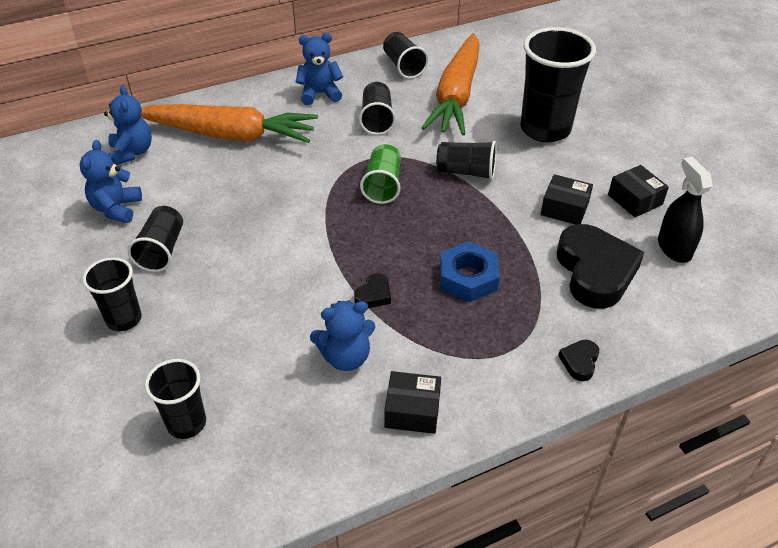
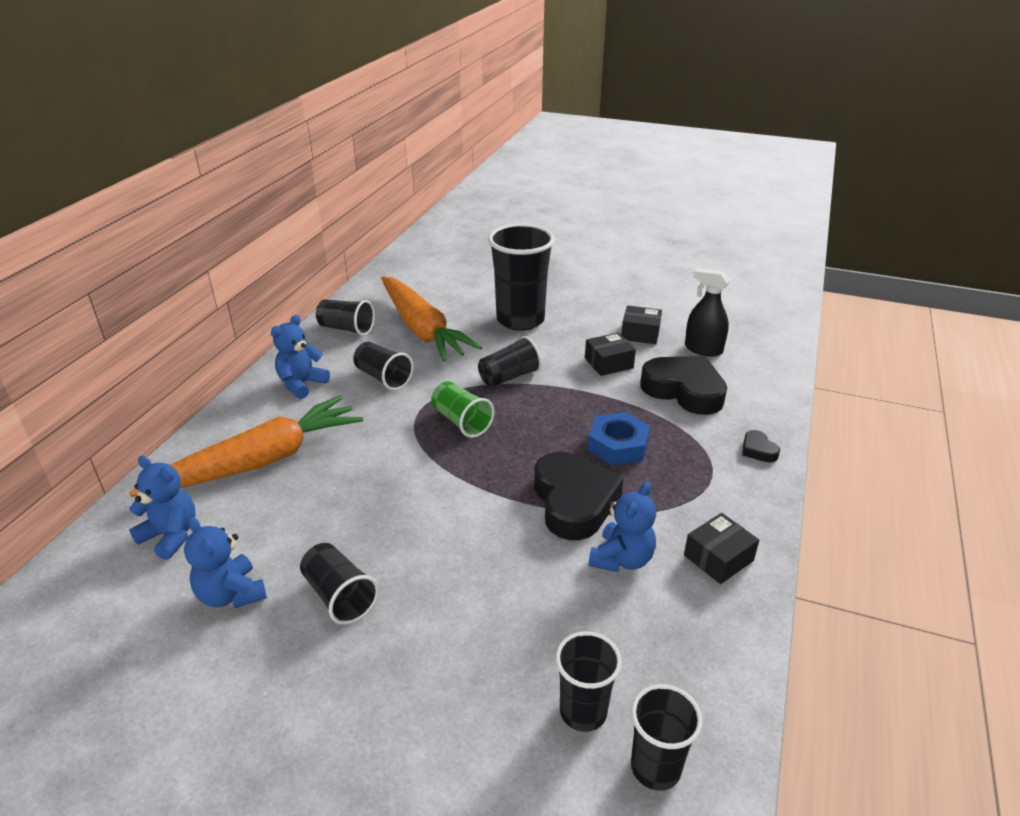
camera: 45 degrees left, 10 degrees down
(124, 319) = (392, 680): black cup -> black cup (655, 767)
(374, 295) = (573, 501): black heart -> black heart, size x2.33

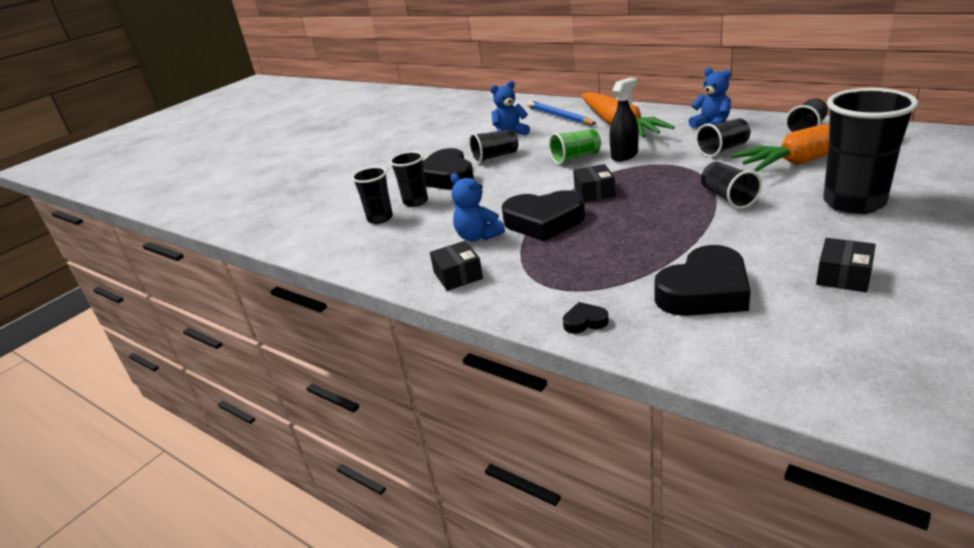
camera: 110 degrees right, 5 degrees down
(171, 536) = (559, 116): blue teddy bear -> blue pencil
(415, 651) = (447, 177): none -> black heart
(461, 421) = (656, 180): green cup -> green cup (575, 158)
(608, 363) = (762, 249): black box -> black box (594, 192)
(618, 445) = (610, 244): blue nut -> none
(655, 767) = (336, 235): black cup -> black cup (415, 202)
(703, 349) = (810, 320): black spray bottle -> black spray bottle (624, 155)

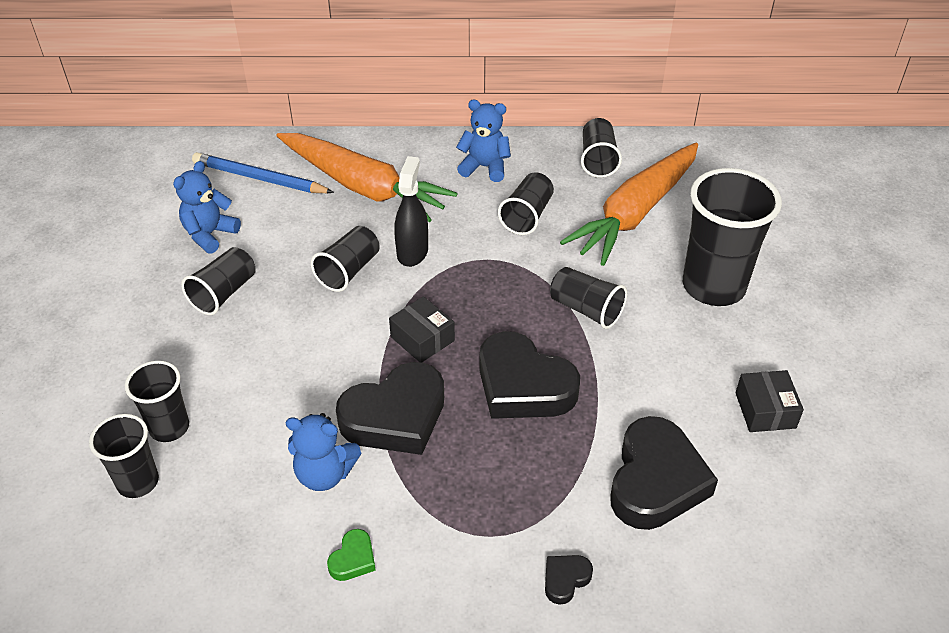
camera: 40 degrees left, 15 degrees up
(447, 177) = (178, 357): black heart -> black heart (523, 385)
(458, 275) = (353, 559): black box -> green heart
(575, 158) = (349, 271): green cup -> black cup

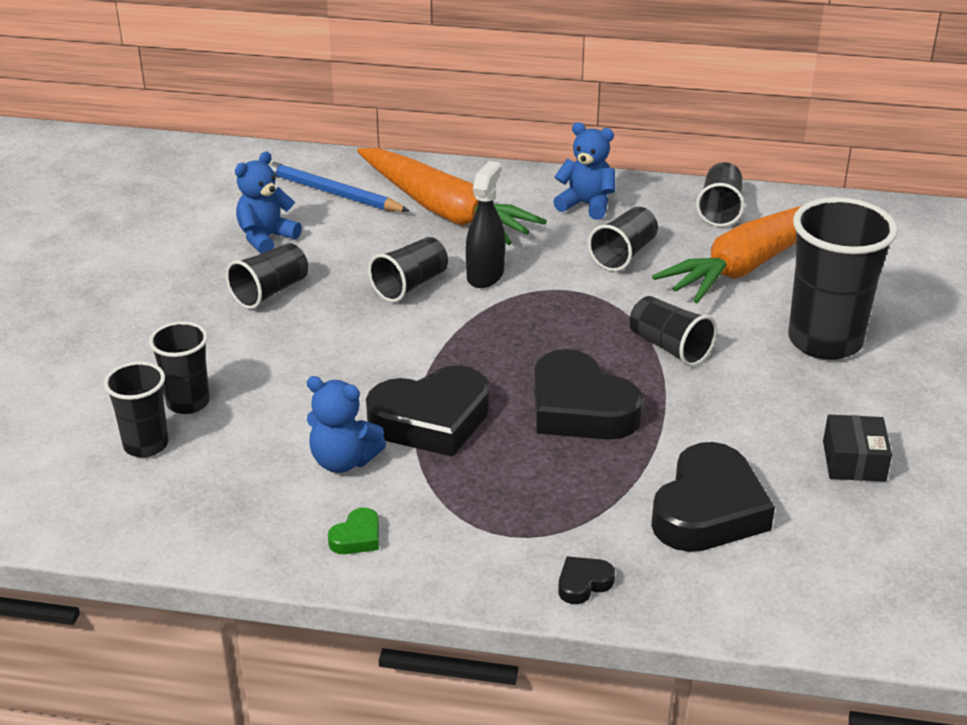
camera: 10 degrees right, 10 degrees down
(422, 339) = (477, 354): black box -> none

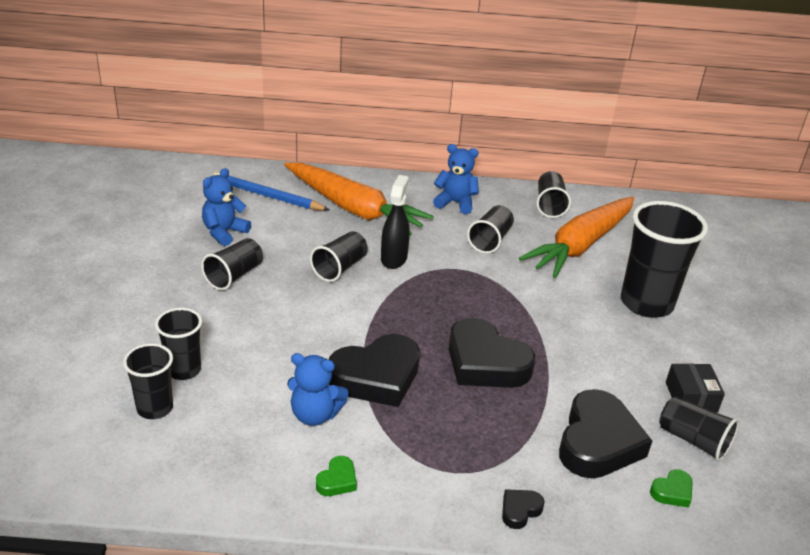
camera: 10 degrees left, 0 degrees up
(669, 347) = (539, 311): black cup -> black cup (693, 440)
(794, 573) = (672, 492): none -> green heart

